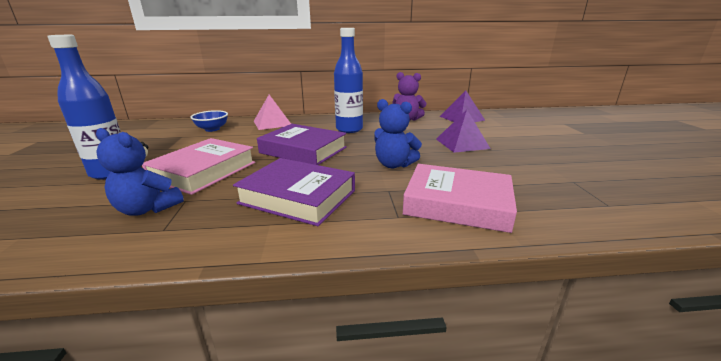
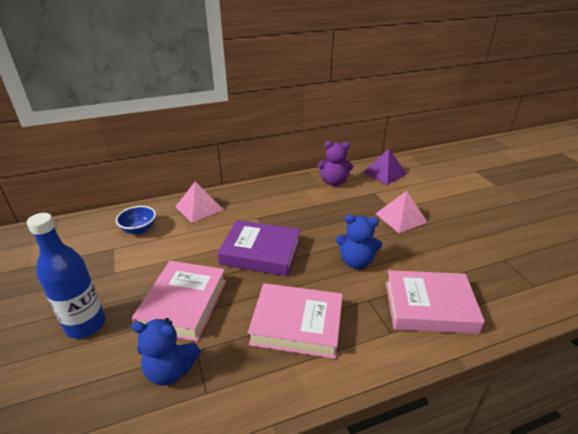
camera: 15 degrees left, 10 degrees up
(298, 197) = (297, 324): purple book -> pink book
(349, 129) = (286, 208): blue bottle -> none
(462, 143) = (401, 218): purple pyramid -> pink pyramid

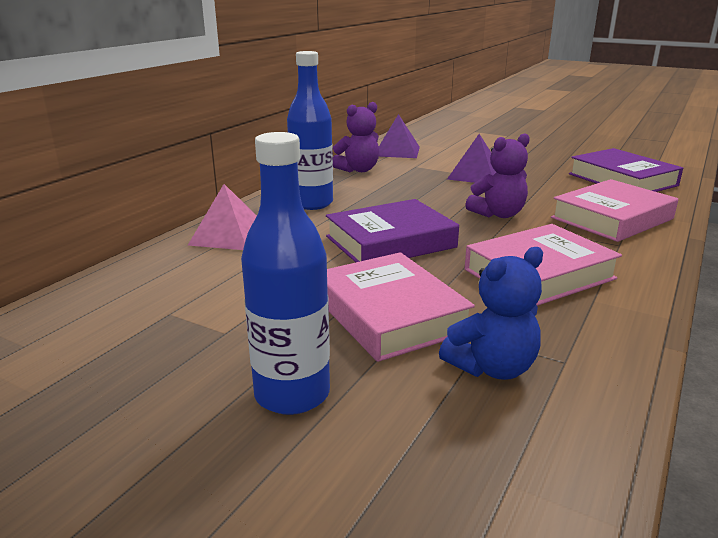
camera: 40 degrees left, 10 degrees down
(139, 229) = (175, 282): blue bowl -> none
(268, 201) = (312, 203): none -> blue bottle
(356, 261) = (498, 214): blue teddy bear -> purple teddy bear
(401, 218) = (475, 175): pink pyramid -> purple pyramid
(511, 273) = (622, 180): none -> purple book

